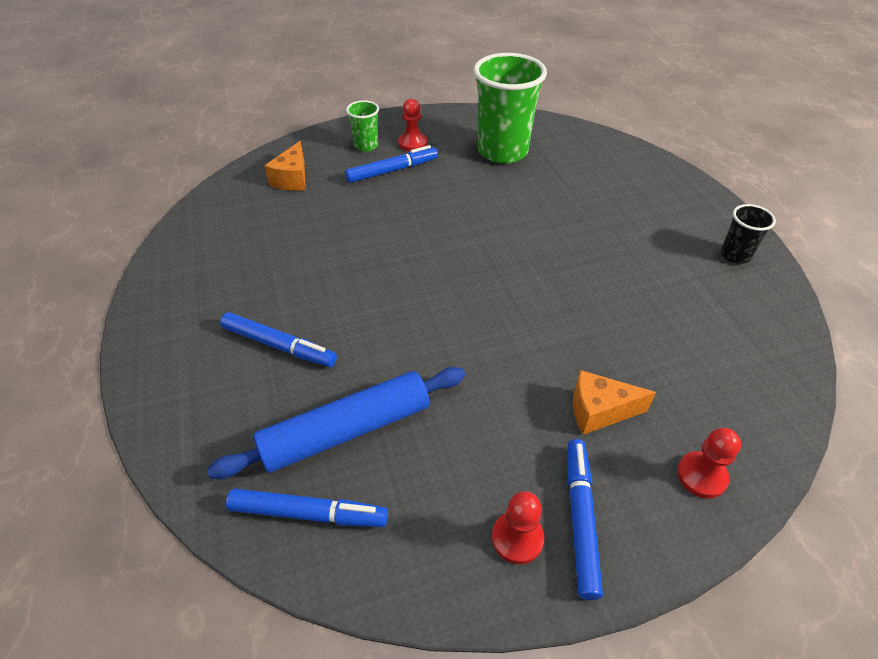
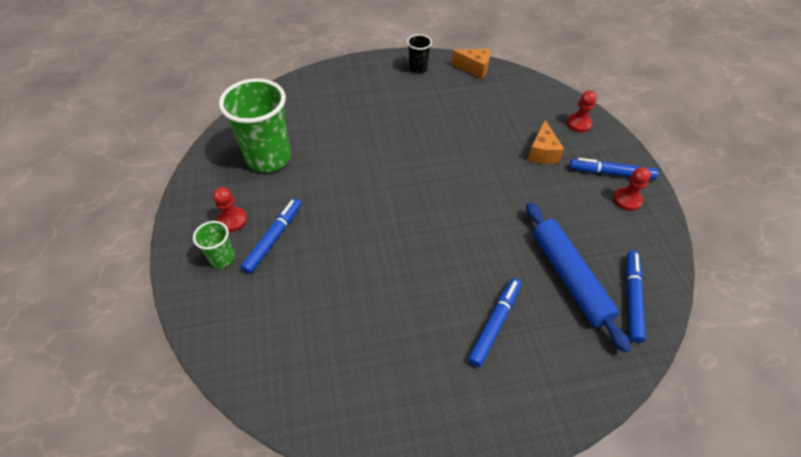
camera: 85 degrees left, 5 degrees up
(292, 179) = (263, 325): orange cheese -> orange cheese (474, 68)
(392, 170) = (273, 238): blue marker -> blue marker turned 45 degrees clockwise

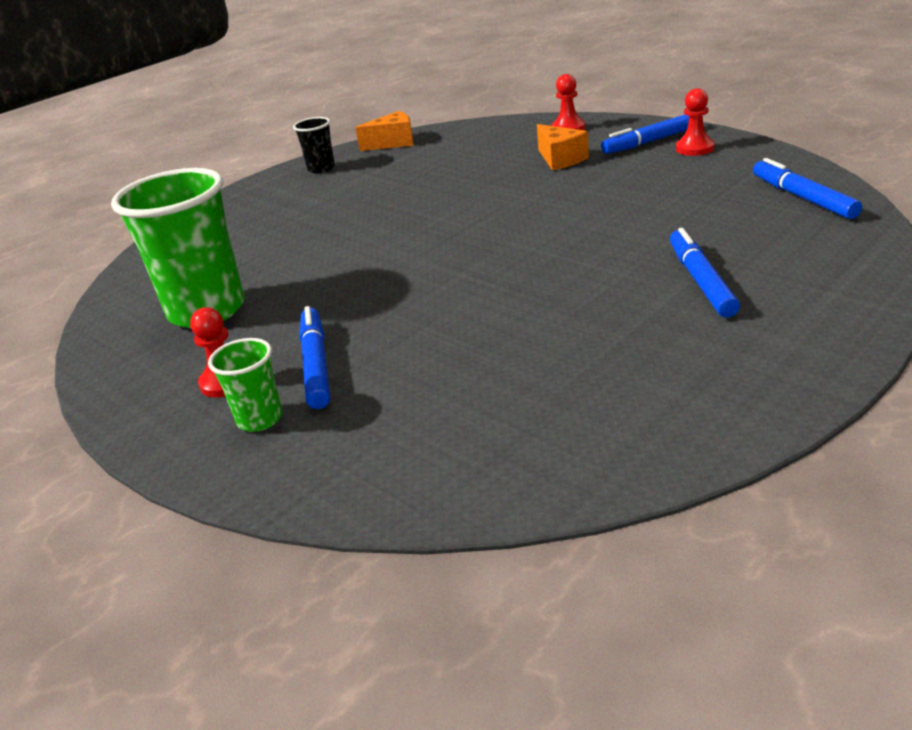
camera: 30 degrees left, 20 degrees down
(569, 277) = (723, 215): blue rolling pin -> none

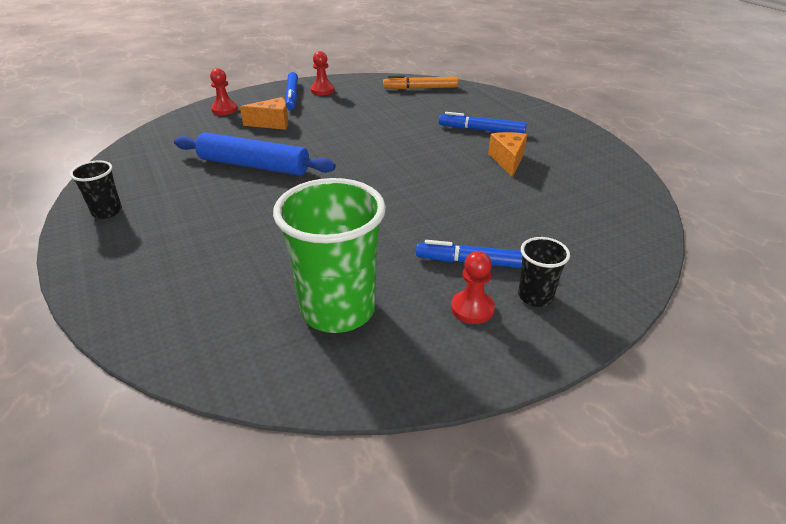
camera: 75 degrees left, 5 degrees up
(260, 419) = (535, 296): green cup -> black cup
(393, 143) = (116, 170): orange cheese -> orange cheese (507, 160)
(449, 187) = (254, 165): none -> blue rolling pin
(802, 198) = (420, 88): blue marker -> orange marker

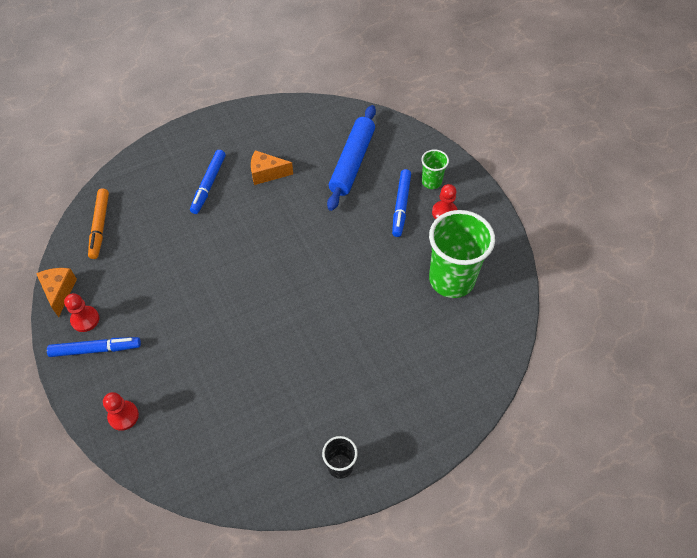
camera: 90 degrees left, 20 degrees up
(254, 165) = (262, 360): blue rolling pin -> blue rolling pin (352, 162)
(272, 123) = (169, 359): orange cheese -> orange cheese (59, 292)
(535, 296) = (431, 182): black cup -> green cup

